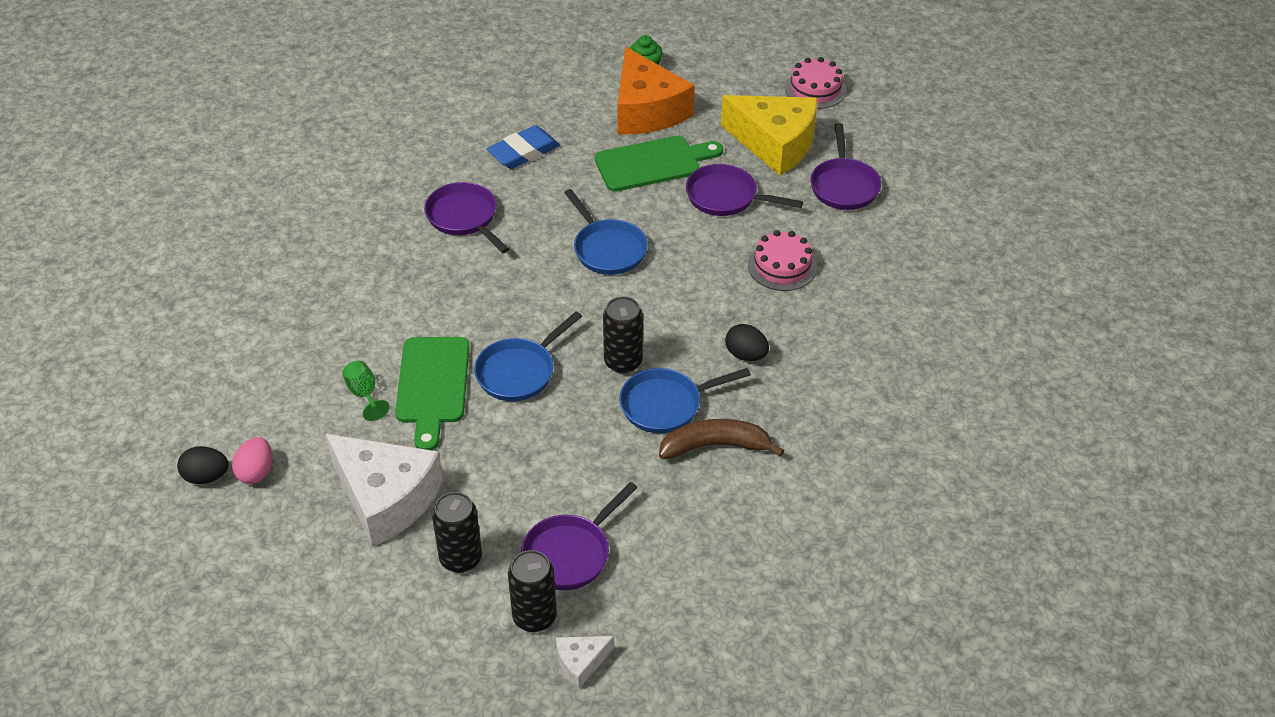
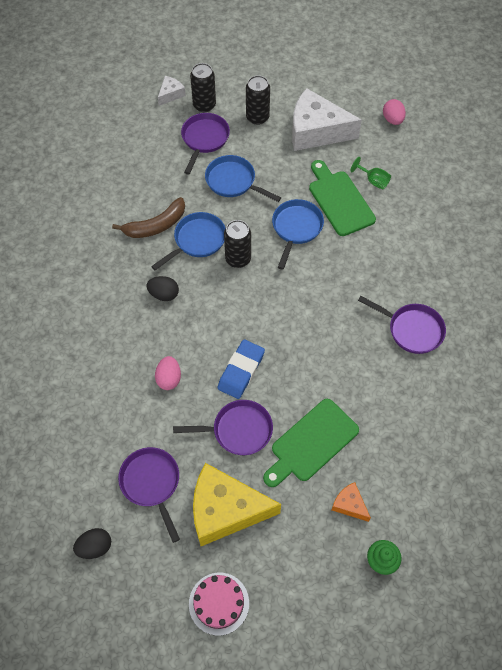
camera: 155 degrees right, 15 degrees up
(206, 477) = (415, 108): black egg -> black egg (95, 547)
(523, 152) = (415, 411): blue eraser -> blue eraser (241, 371)
(607, 249) = (297, 343): blue pan -> blue pan (233, 181)
(647, 110) = (349, 504): orange cheese -> orange cheese, size x0.45
(782, 266) = (169, 378): pink cake -> pink egg

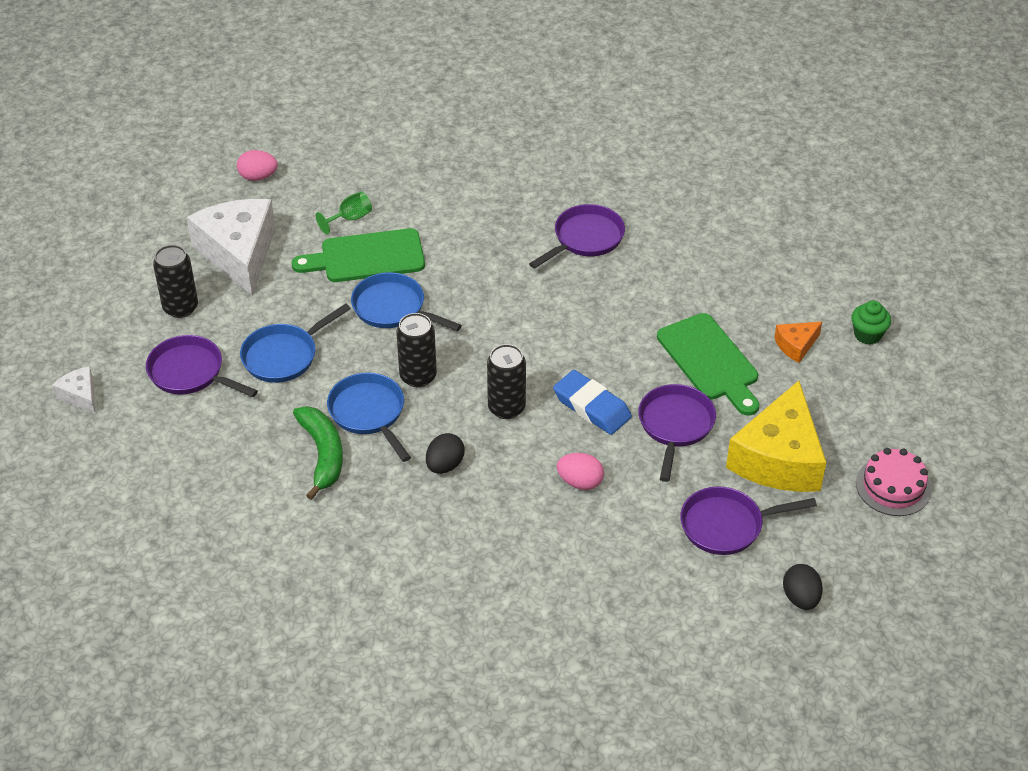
camera: 75 degrees left, 15 degrees down
(155, 225) = (323, 455): brown banana -> green banana
(204, 105) = (124, 361): black can -> black can (506, 408)
(316, 131) = (238, 253): white cheese -> white cheese turned 135 degrees clockwise

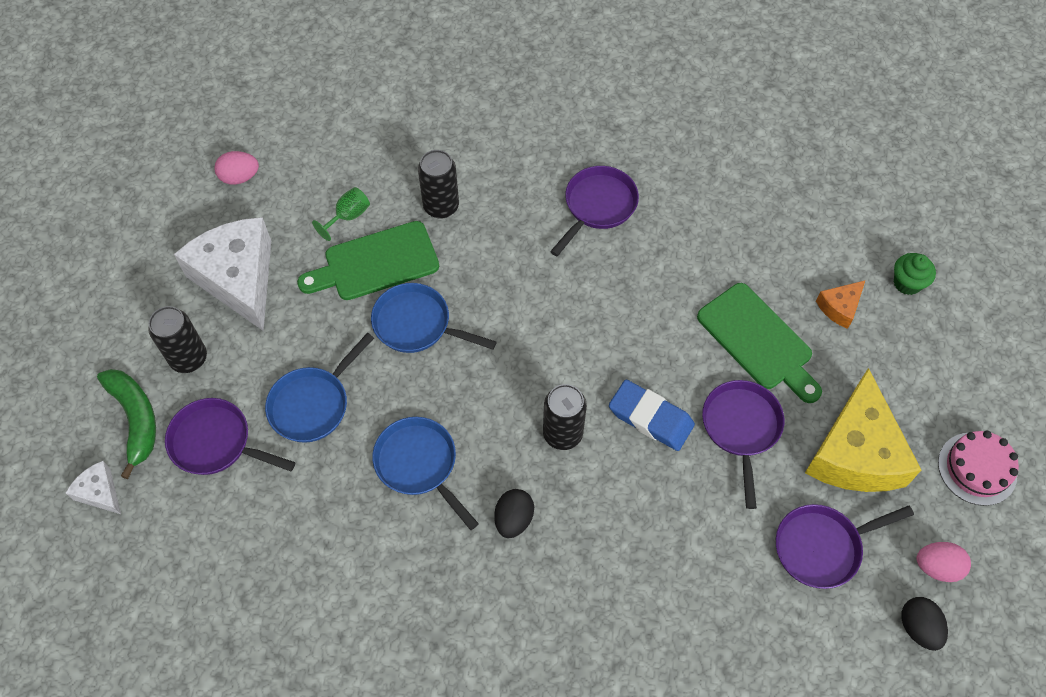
camera: 10 degrees left, 15 degrees up
(323, 455) = (381, 527): green banana -> green banana (135, 419)
(418, 376) = (461, 408): black can -> black can (441, 206)
(580, 482) = (659, 517): pink egg -> pink egg (937, 567)

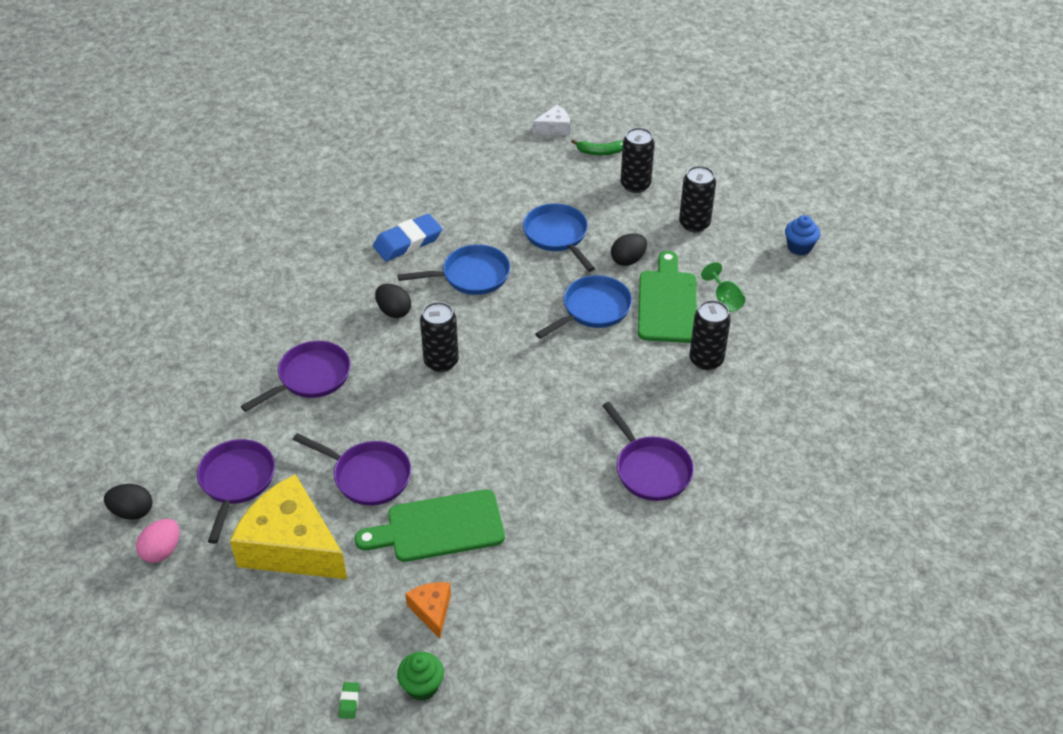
camera: 115 degrees right, 15 degrees down
(135, 419) = (600, 152): green banana -> green banana, size x0.61
(216, 442) = (557, 183): purple pan -> purple pan (310, 377)
(238, 278) = (694, 224): white cheese -> black can
(240, 177) = (799, 247): pink egg -> blue cupcake
(325, 320) = (628, 260): none -> black egg
(650, 418) = (417, 420): blue eraser -> blue eraser (408, 242)
(956, 327) = (349, 702): none -> green eraser
(977, 468) = (211, 631): pink cake -> none

